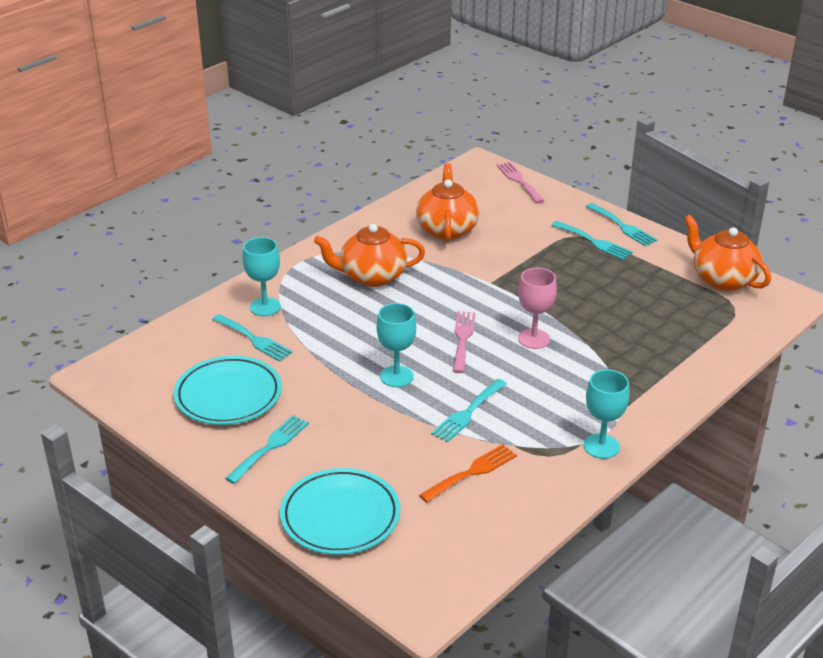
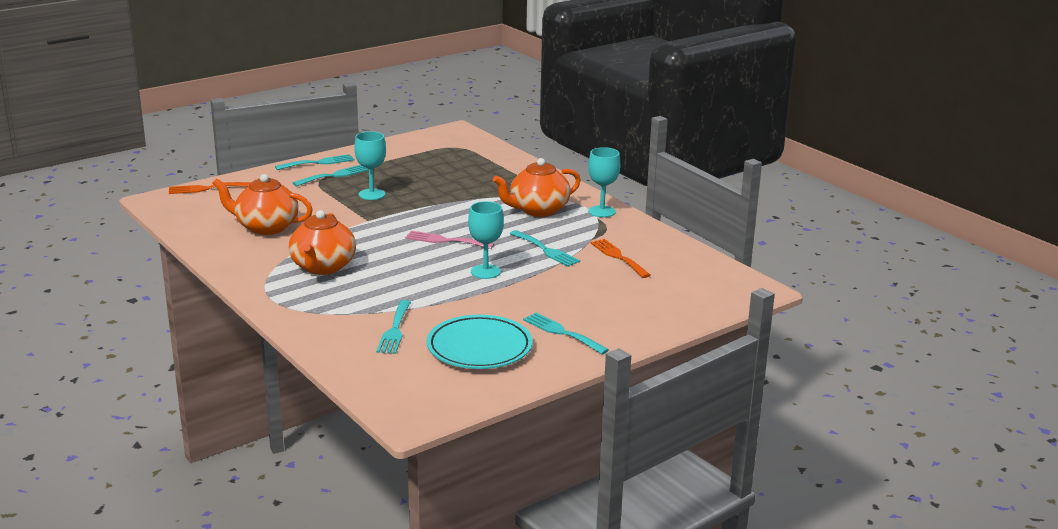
camera: 80 degrees left, 10 degrees down
(254, 339) = (394, 330): turquoise fork -> turquoise fork turned 135 degrees clockwise
(265, 307) = (341, 321): turquoise goblet -> turquoise goblet (372, 194)
(340, 516) = (658, 310): turquoise plate -> none
(519, 181) = (206, 188): pink fork -> orange fork
(533, 339) = (460, 215): pink goblet -> none
(722, 279) = (418, 144): orange teapot -> orange teapot (538, 210)

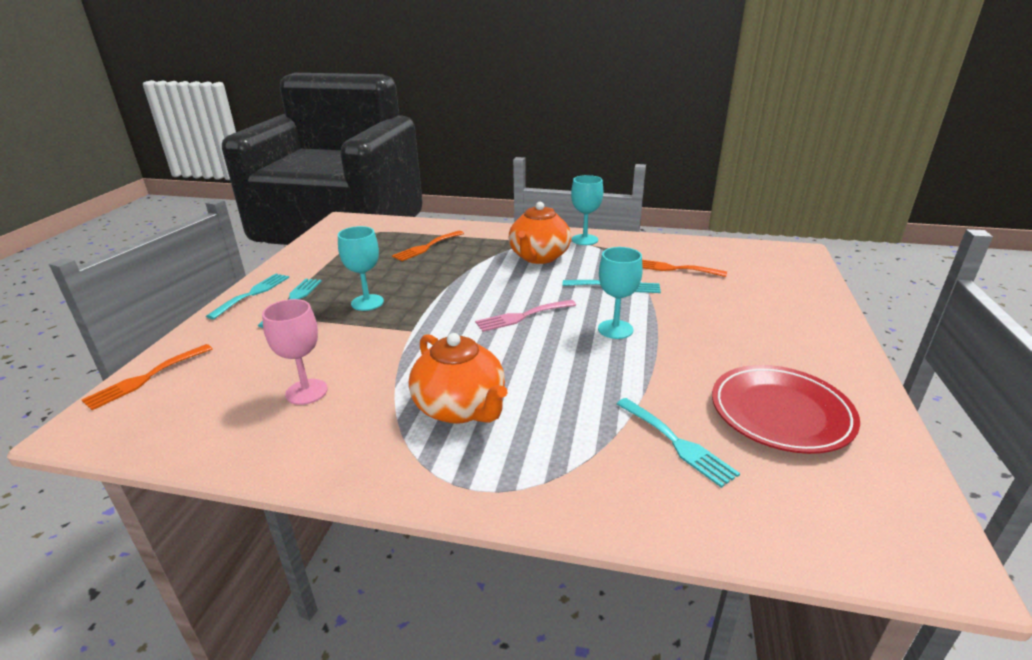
camera: 40 degrees left, 5 degrees up
(266, 227) = (306, 392): orange teapot -> pink goblet
(475, 172) = (426, 247): none -> orange fork
(479, 348) = (780, 413): turquoise plate -> red plate
(562, 332) = (792, 355): turquoise fork -> none

